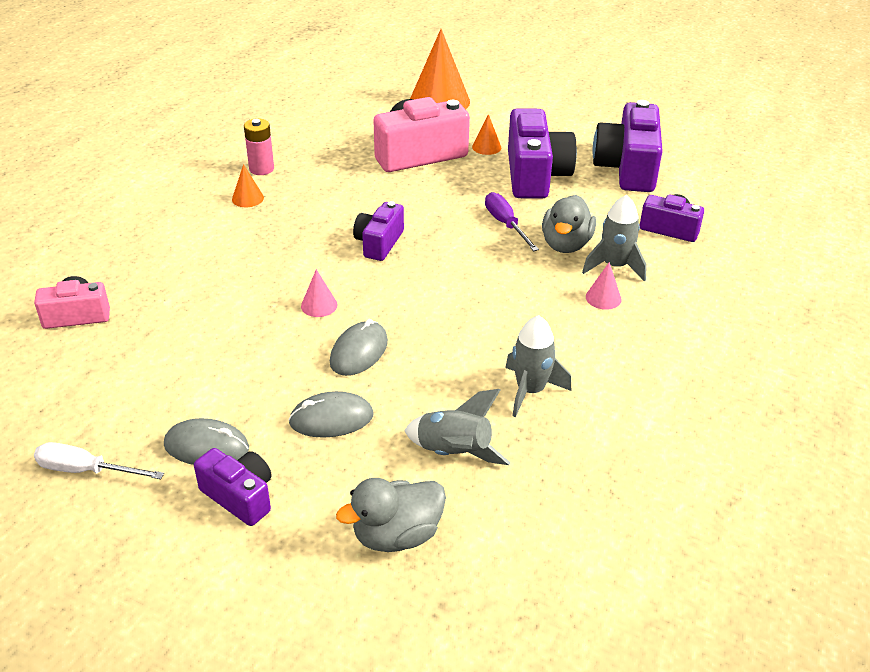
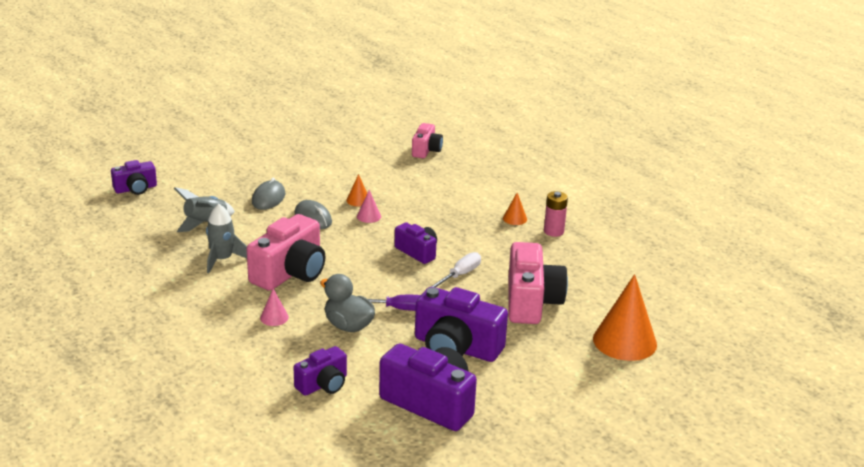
camera: 115 degrees right, 10 degrees down
(86, 470) = (301, 138): white screwdriver -> white screwdriver (459, 275)
(206, 446) = (285, 165): grey mouse -> none
(240, 496) = (243, 167): purple camera -> purple camera (135, 189)
(397, 535) = (175, 196): grey duck -> none
(486, 147) = (521, 339): orange cone -> orange cone (358, 200)
(506, 320) = (290, 273): none -> pink camera
(614, 266) = (303, 337): grey rocket -> none

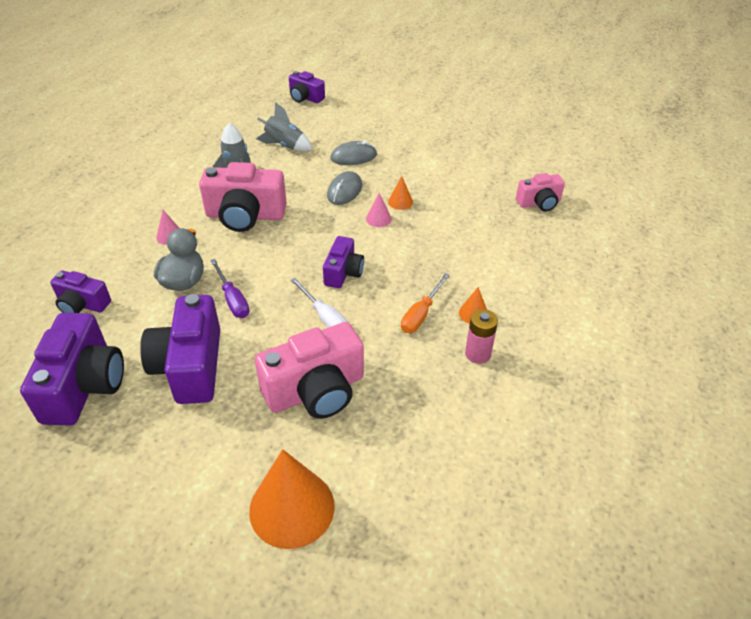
camera: 60 degrees right, 15 degrees up
(459, 275) = (324, 317): white screwdriver -> white screwdriver turned 45 degrees clockwise
(495, 237) = (421, 314): none -> orange screwdriver

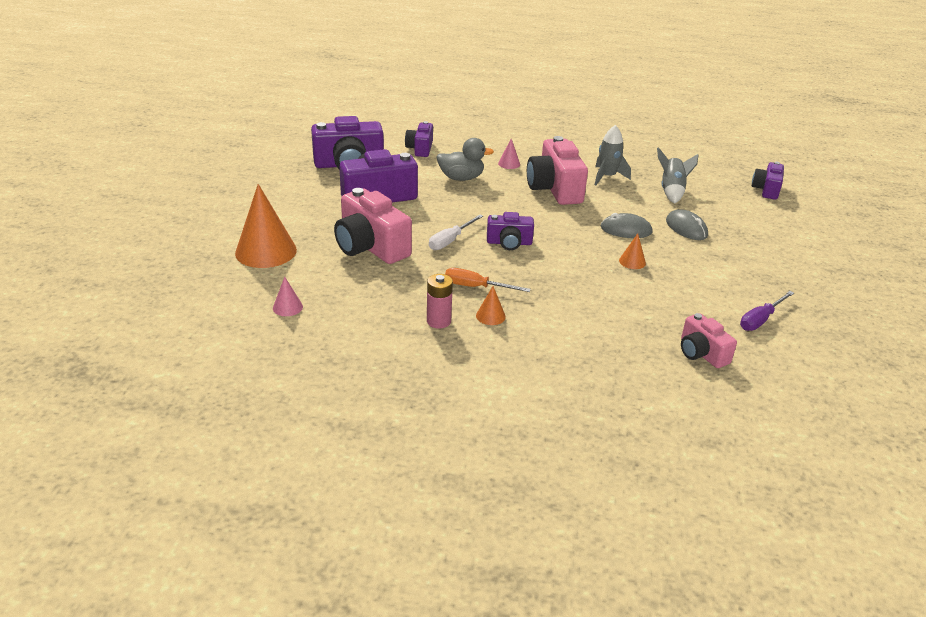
camera: 75 degrees right, 10 degrees down
(232, 299) = (451, 200): purple screwdriver -> purple screwdriver (760, 320)
(378, 219) = (596, 252): pink cone -> pink cone (287, 307)

